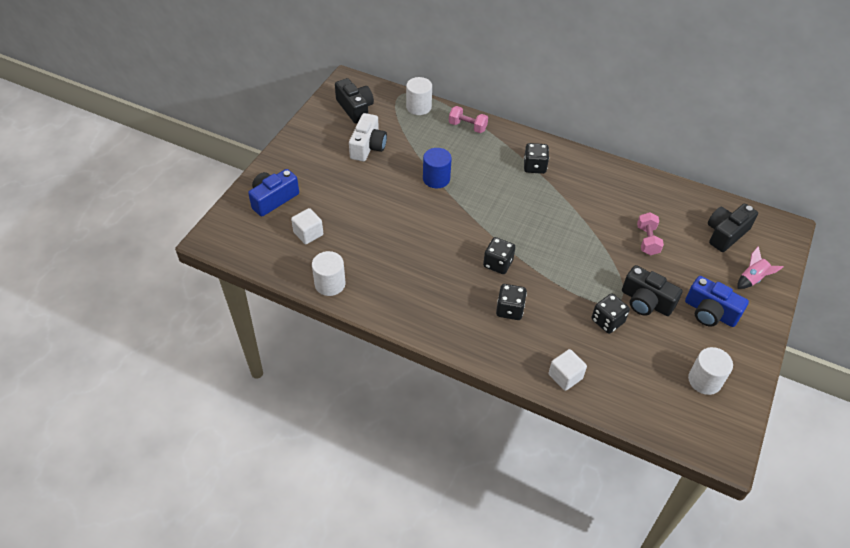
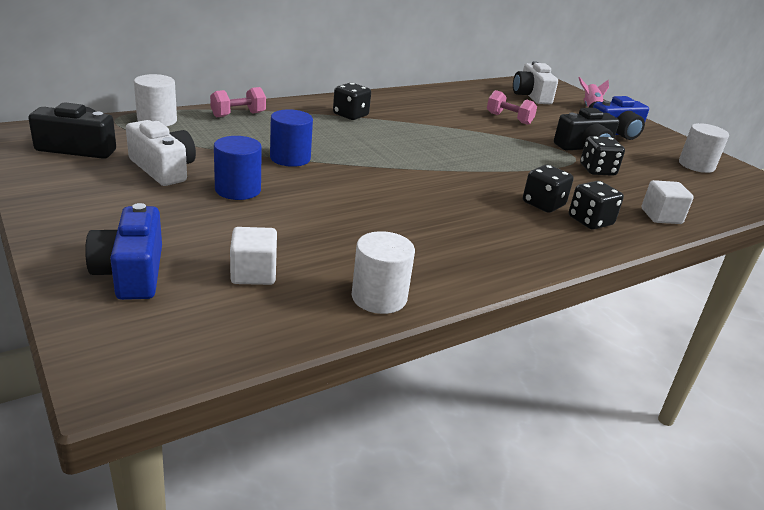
camera: 60 degrees left, 20 degrees down
(377, 183) = (238, 190): none -> blue cylinder
(498, 263) = (467, 183): black dice -> black dice (590, 221)
(725, 234) = (531, 96): black camera -> white camera

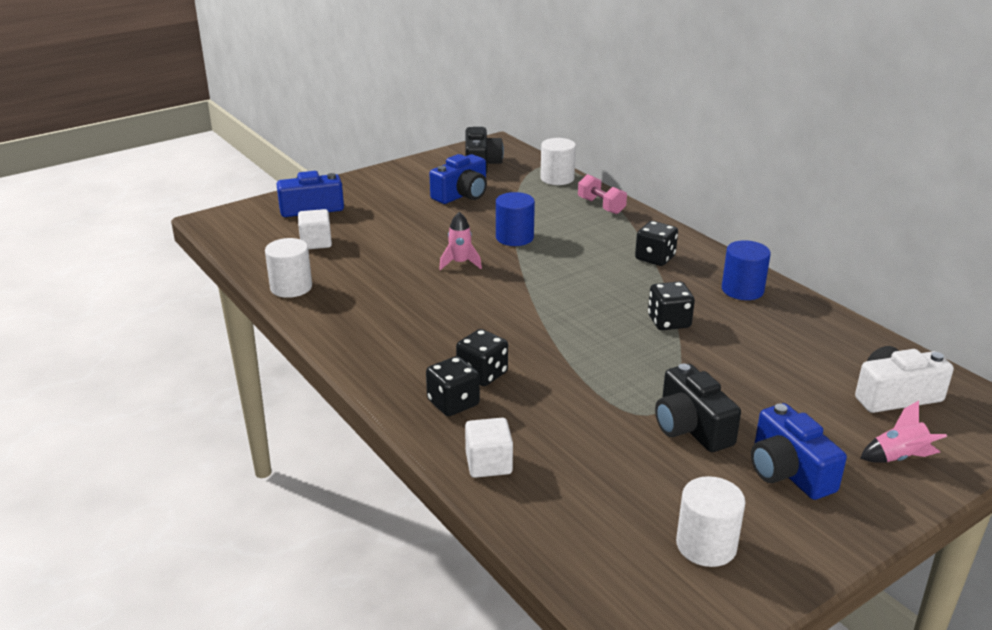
camera: 90 degrees right, 0 degrees up
(163, 169) = (462, 194): white camera -> blue camera
(238, 190) = (439, 224): blue cylinder -> blue cylinder (742, 290)
(339, 190) = (460, 263): none -> pink rocket
(509, 118) = (754, 367): pink dumbbell -> none
(597, 170) = (610, 428): black dice -> black dice (669, 322)

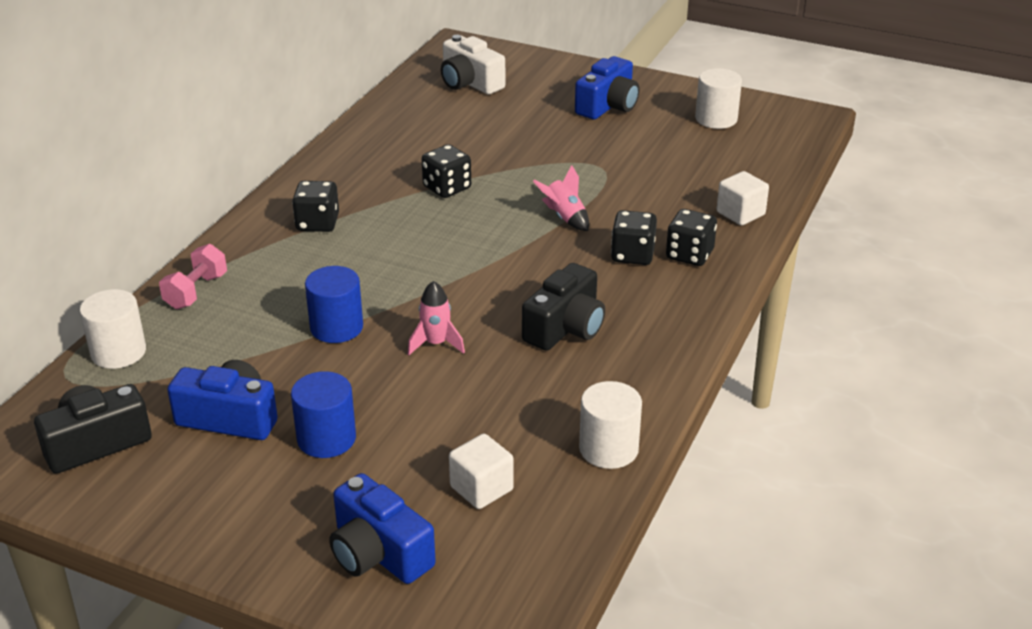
camera: 120 degrees left, 5 degrees up
(691, 427) = (598, 147): black camera -> black camera (565, 328)
(742, 290) = (350, 165): blue cylinder -> blue cylinder (326, 439)
(898, 457) = (548, 74): pink rocket -> pink rocket (564, 217)

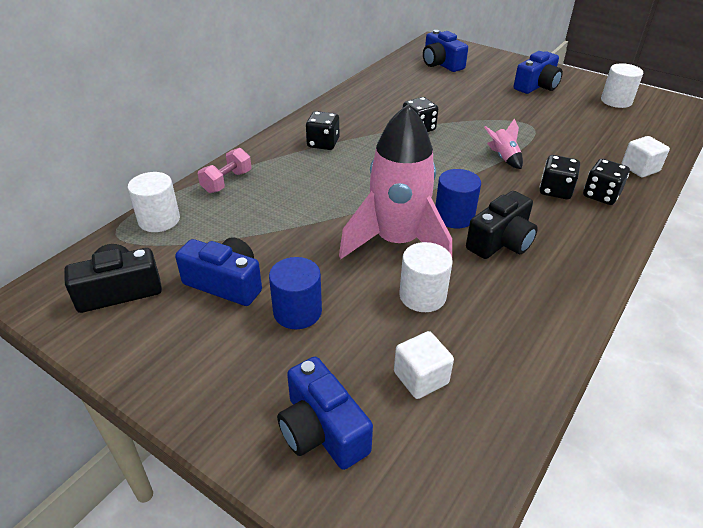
camera: 10 degrees right, 5 degrees up
(336, 327) = (322, 220): blue cylinder -> blue cylinder (454, 216)
(436, 344) = (396, 242): pink rocket -> pink rocket, size x2.44
(469, 83) = (441, 64): white camera -> blue camera
(608, 449) = (535, 355): white cylinder -> white cylinder (422, 296)

